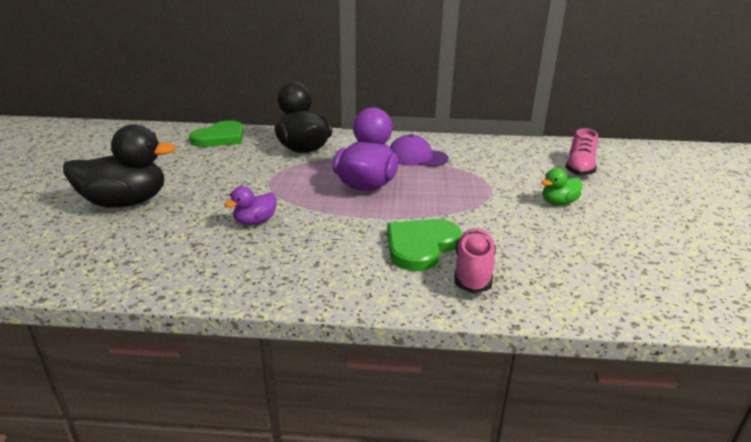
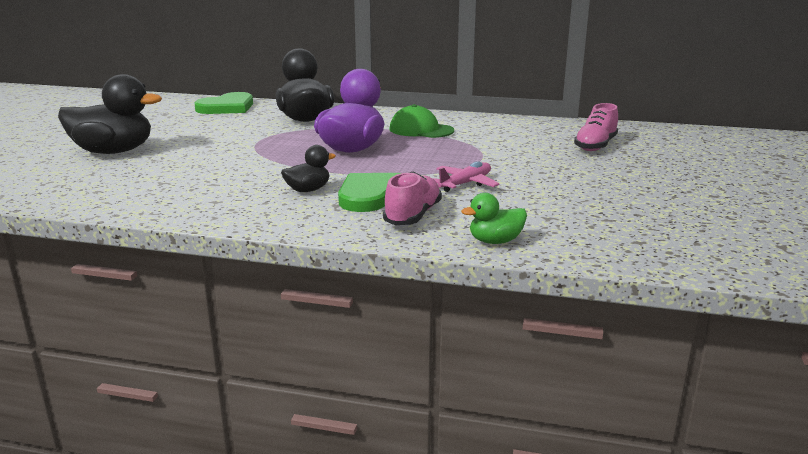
camera: 10 degrees right, 5 degrees down
(255, 222) = (225, 171): purple duck -> none
(351, 244) = (308, 190): none -> black duck
(417, 157) = (421, 130): purple cap -> green cap
(497, 224) = (465, 184): none -> pink plane
(558, 203) = (546, 171): green duck -> green duck (495, 241)

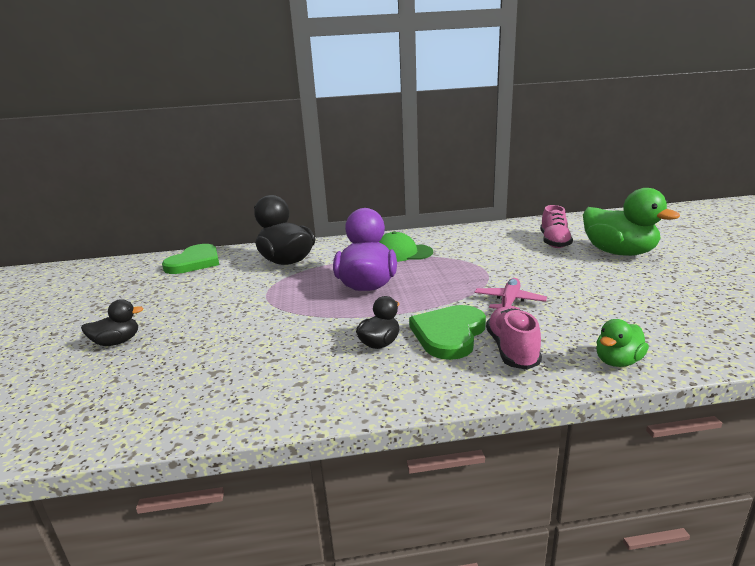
camera: 20 degrees left, 0 degrees up
(113, 152) = (117, 342): black duck -> black duck, size x0.50
(651, 166) = (618, 253): none -> green duck

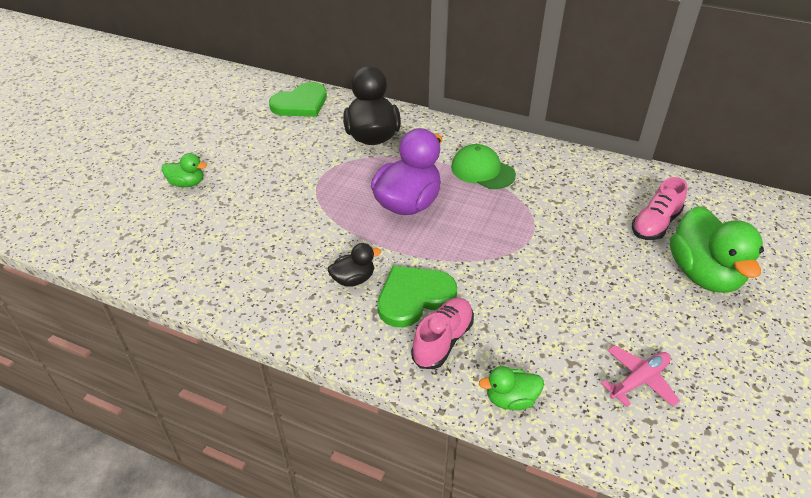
camera: 30 degrees right, 20 degrees up
(117, 342) = (187, 183): black duck -> green duck
(509, 302) = (505, 286): pink plane -> pink plane (639, 380)

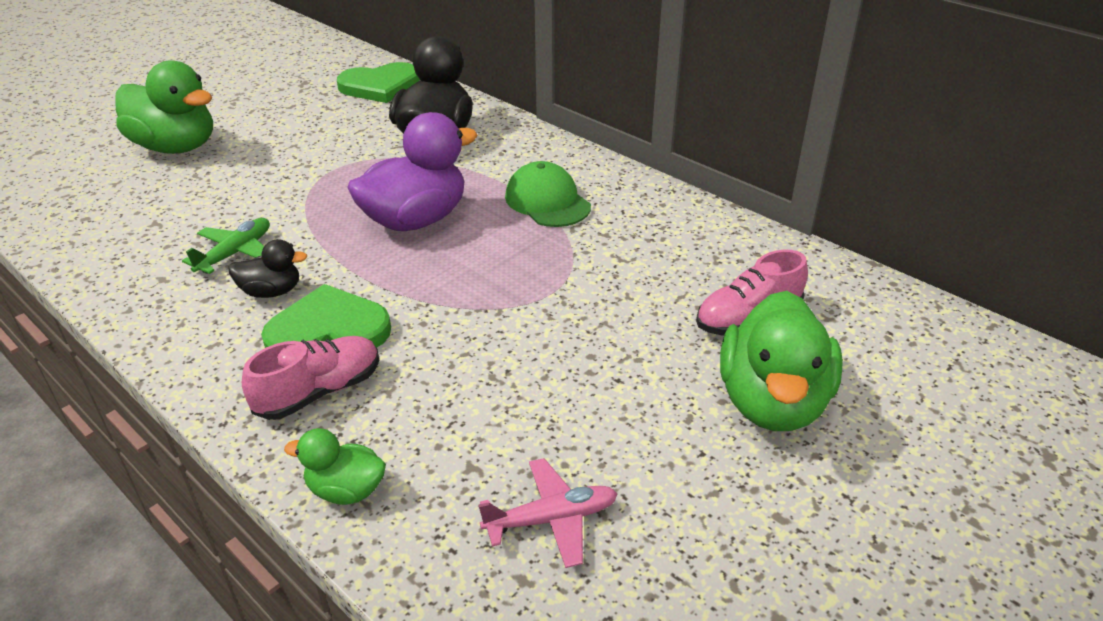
camera: 20 degrees right, 5 degrees down
(187, 183) = (176, 147): green duck -> green duck, size x1.99
(304, 257) = (236, 253): none -> green plane

